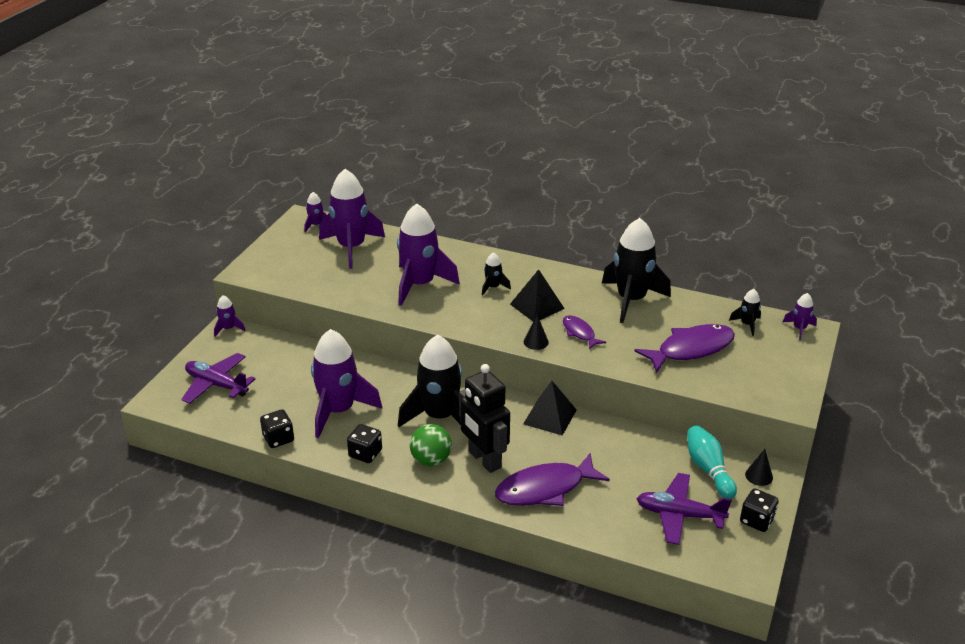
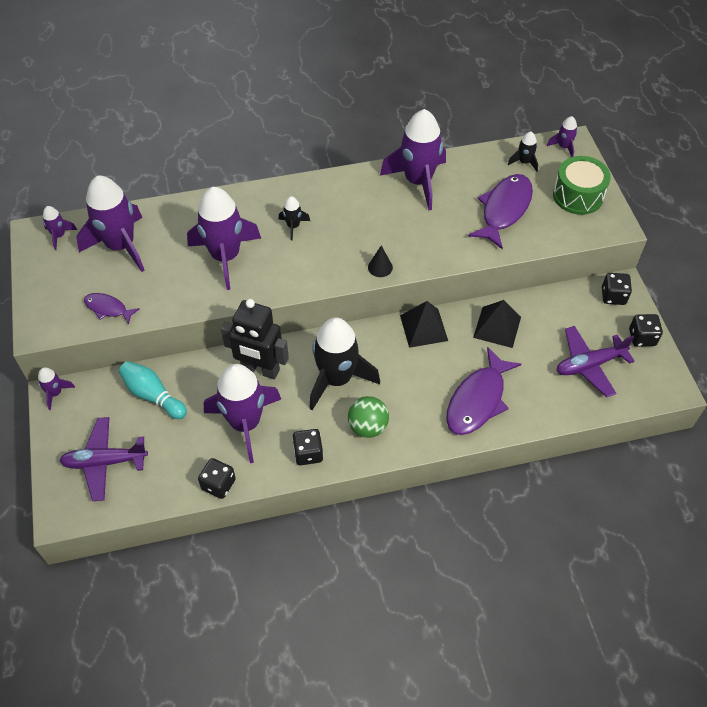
camera: 35 degrees left, 20 degrees up
(484, 459) = (409, 400): black robot -> black robot (260, 369)
(537, 306) = (348, 228): black pyramid -> black pyramid (497, 327)
(579, 333) = (406, 238): purple fish -> purple fish (108, 308)
(631, 300) = (418, 181): black rocket -> purple rocket
(708, 469) = (576, 311): turquoise bowling pin -> turquoise bowling pin (153, 395)
(759, 476) = (613, 296): black cone -> black dice
(776, 368) = (578, 196): none -> green drum

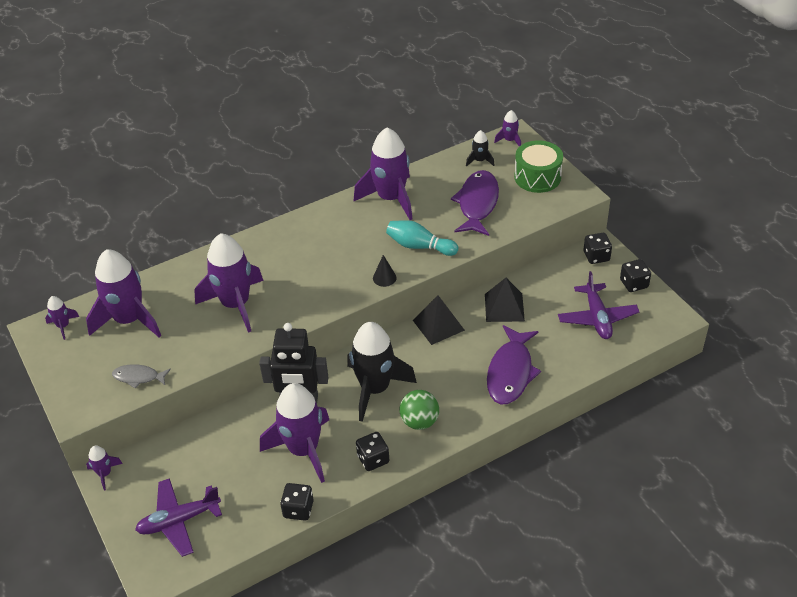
camera: 15 degrees left, 10 degrees down
(108, 308) = (138, 377): purple fish -> grey fish
(153, 395) = (204, 450): turquoise bowling pin -> turquoise bowling pin (419, 246)
(293, 226) = (290, 263): black rocket -> none
(589, 365) = (597, 318): purple plane -> purple plane turned 60 degrees counterclockwise

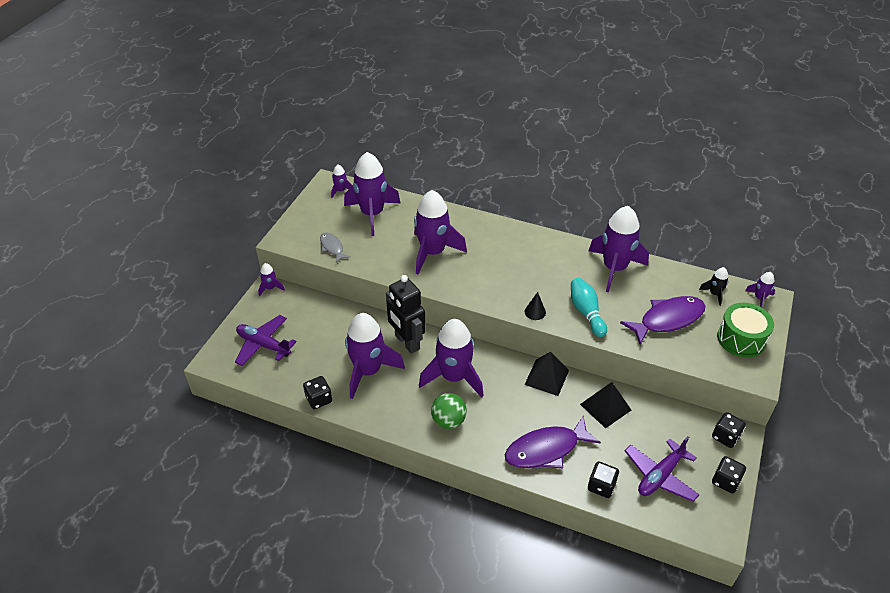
camera: 50 degrees right, 0 degrees up
(373, 459) = (393, 414): black dice -> black dice (601, 486)
(375, 389) = (454, 377): black rocket -> purple rocket

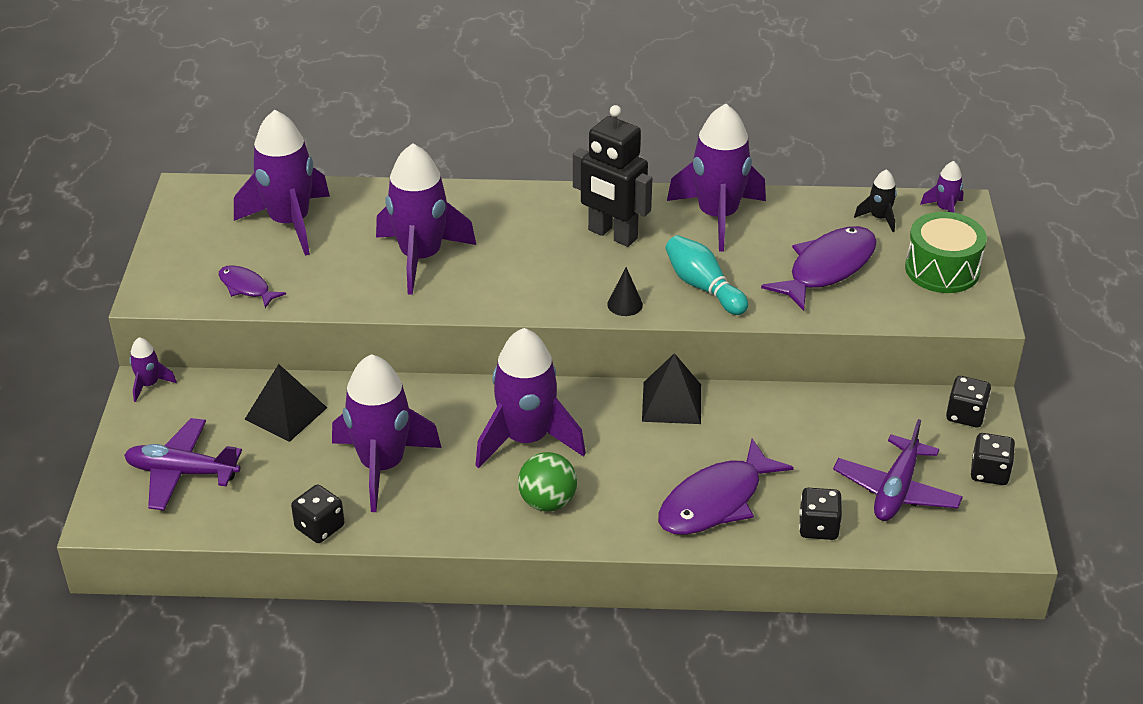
camera: 20 degrees left, 5 degrees down
(332, 247) = (246, 287): grey fish -> purple fish
(341, 190) = (216, 199): purple rocket -> none
(407, 342) = (426, 409): black robot -> black robot (612, 235)
(605, 407) = (778, 421): black pyramid -> black pyramid (286, 413)

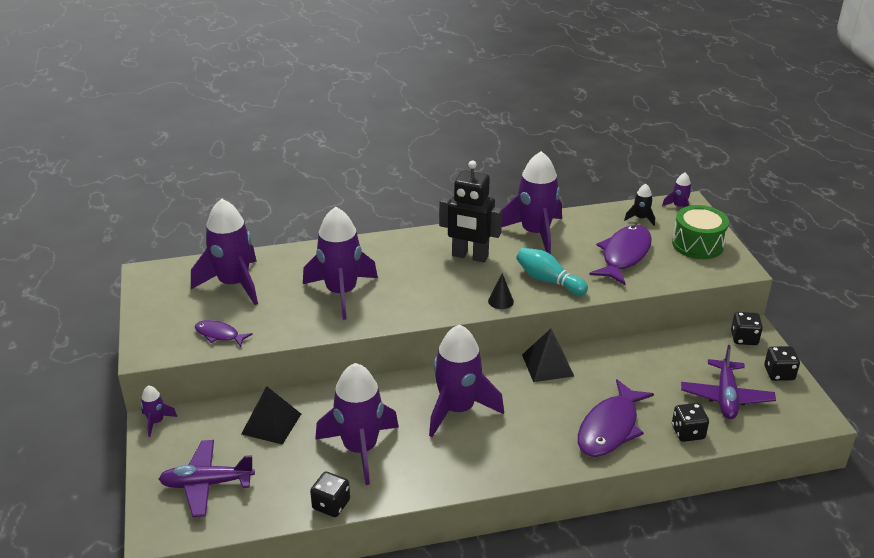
camera: 15 degrees left, 5 degrees down
(547, 502) = (493, 452): green ball -> none

